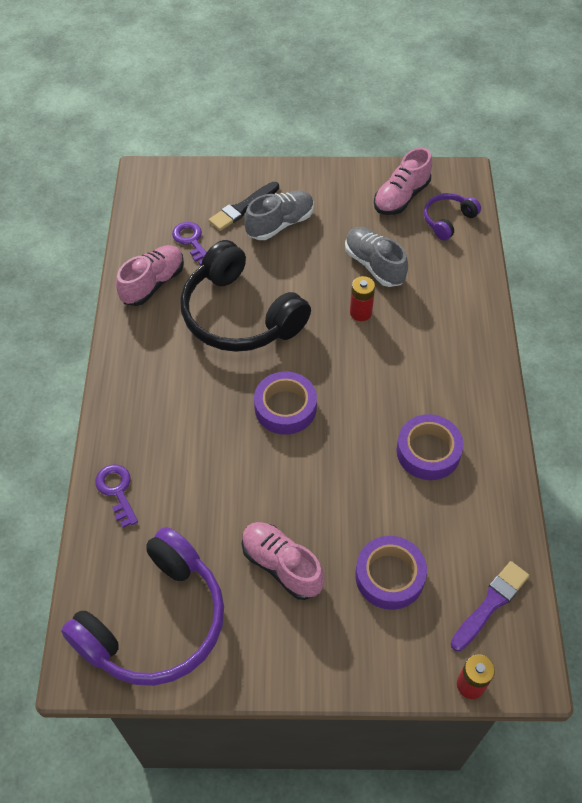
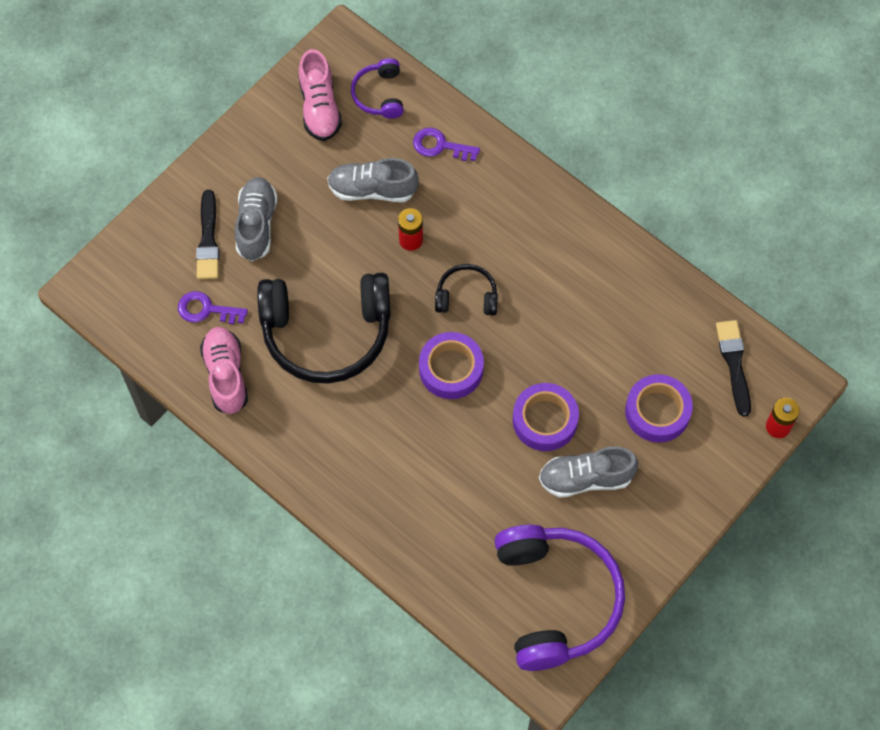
camera: 50 degrees left, 10 degrees up
(117, 491) = (416, 550): purple key -> purple key (440, 146)
(282, 565) = (586, 478): pink shoe -> grey shoe
(352, 376) = (466, 296): none -> black headphones
(428, 451) = (582, 300): purple tape -> purple tape (545, 420)
(490, 604) = (734, 363): purple brush -> black brush

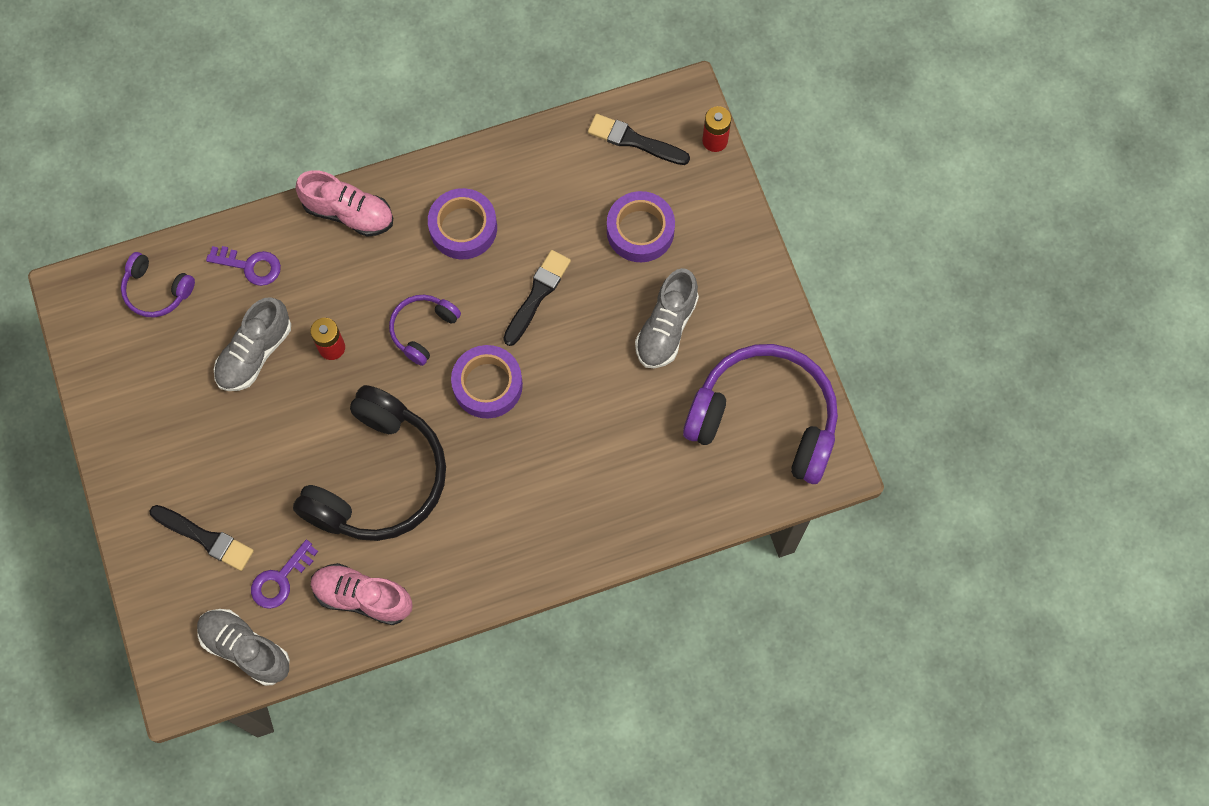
camera: 60 degrees left, 5 degrees up
(256, 225) = (220, 483): grey shoe -> grey shoe (246, 649)
(319, 107) = (131, 354): pink shoe -> pink shoe (349, 213)
(440, 146) = (250, 266): purple key -> purple key turned 120 degrees counterclockwise
(466, 296) = (423, 330): black headphones -> purple headphones
(545, 420) = (589, 331): purple tape -> purple tape (463, 228)
(550, 364) = (537, 295): none -> black brush

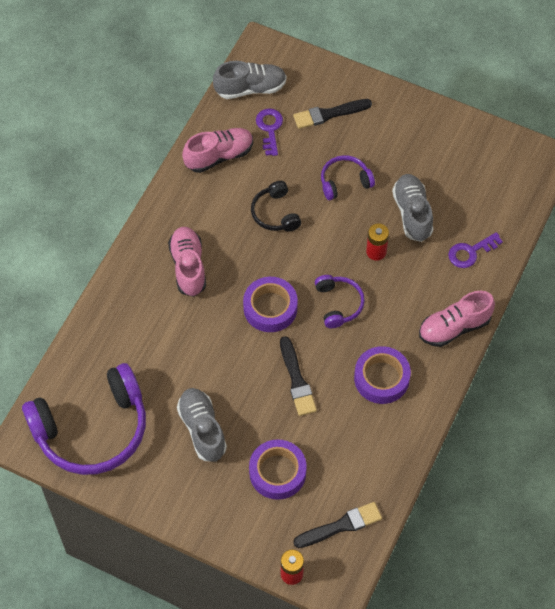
camera: 135 degrees right, 10 degrees down
(157, 290) = (502, 197): purple headphones -> purple headphones (344, 182)
(378, 478) = (275, 213): black headphones -> black headphones, size x0.48
(519, 500) = (188, 267): none -> pink shoe

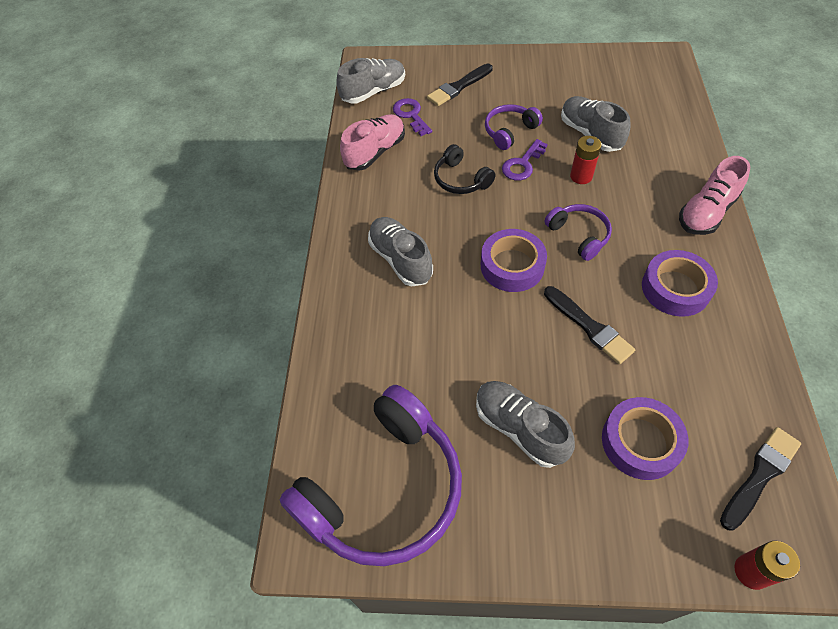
camera: 20 degrees left, 5 degrees down
(188, 267) = (401, 259): pink shoe -> grey shoe
(470, 252) = (667, 145): purple key -> purple key (522, 164)

